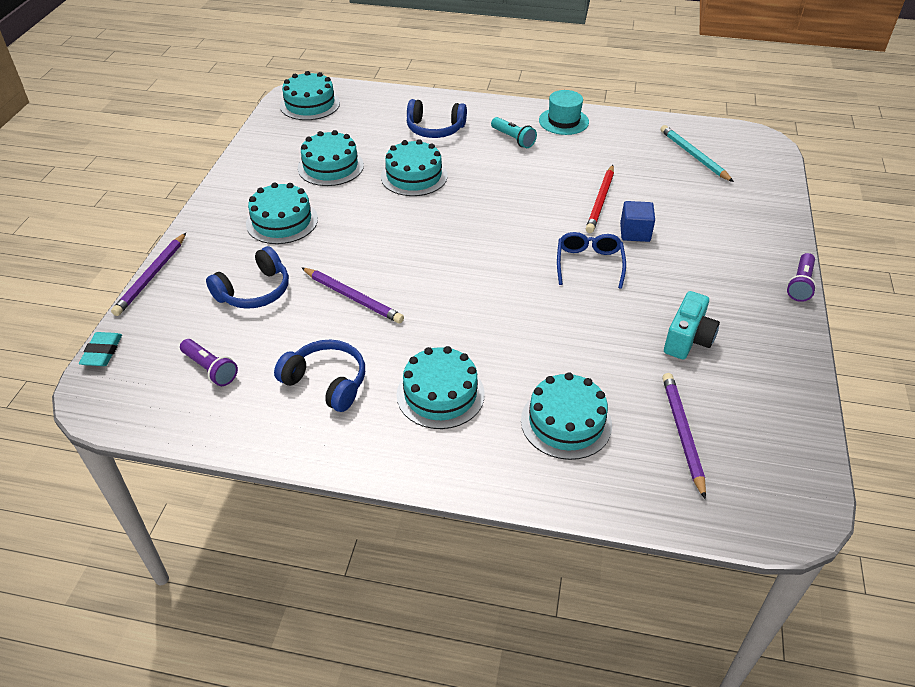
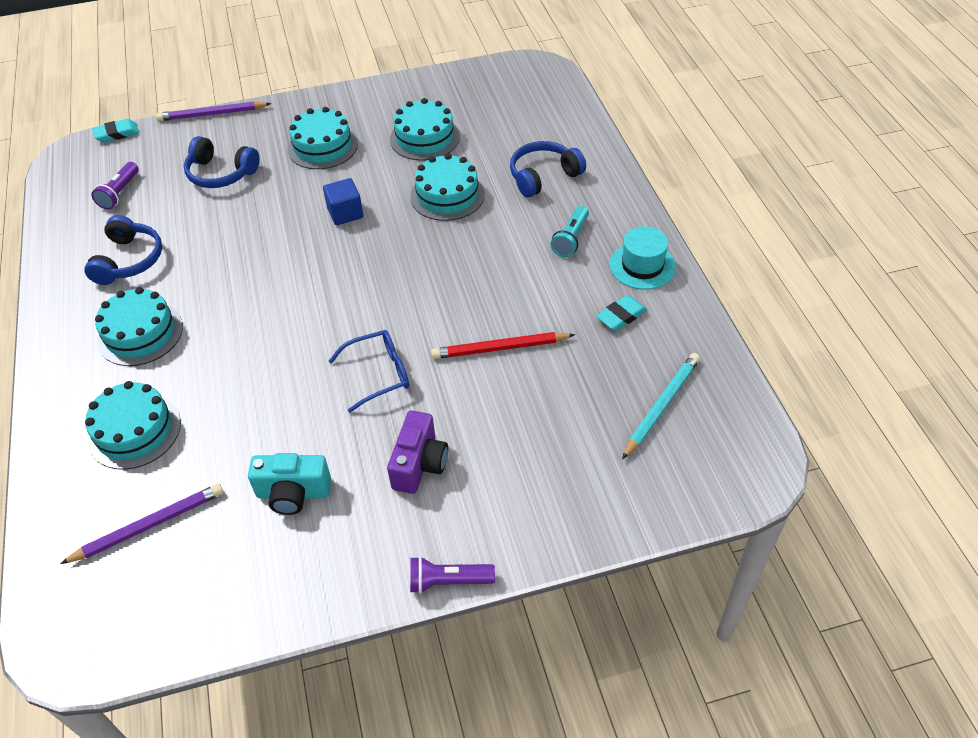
camera: 65 degrees right, 5 degrees up
(310, 104) = (519, 81): turquoise cake -> none
(353, 297) = (241, 231): purple pencil -> none
(435, 129) = (543, 176): blue headphones -> blue headphones turned 75 degrees clockwise
(604, 144) = (621, 316): none -> turquoise eraser
(635, 233) = (458, 395): blue cube -> blue cube (345, 213)
(691, 268) = (419, 464): none -> purple camera

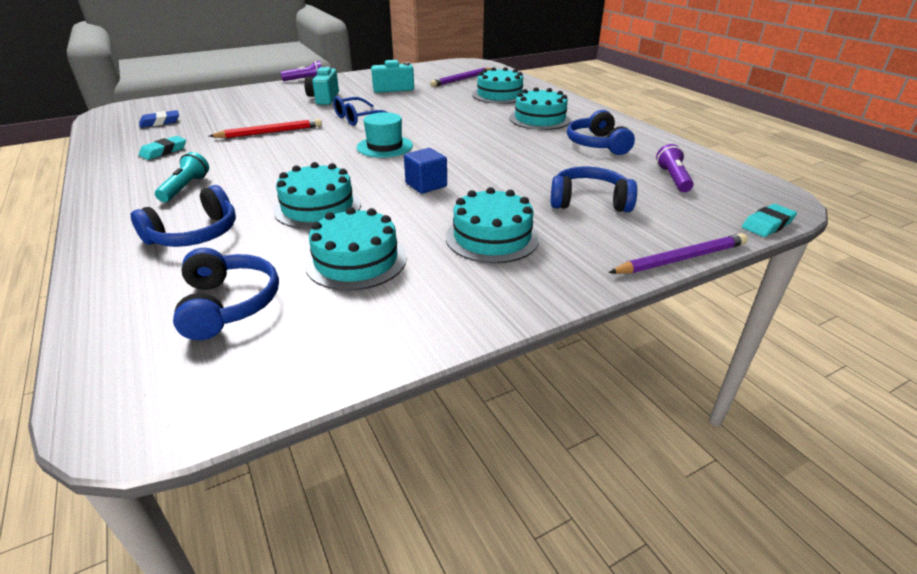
camera: 165 degrees right, 15 degrees down
(419, 464) = (324, 98): purple camera -> turquoise camera
(505, 116) = (228, 304): none -> blue headphones
(642, 266) = (122, 177): turquoise hat -> turquoise hat (385, 146)
(661, 406) = (160, 122): turquoise pencil -> blue eraser

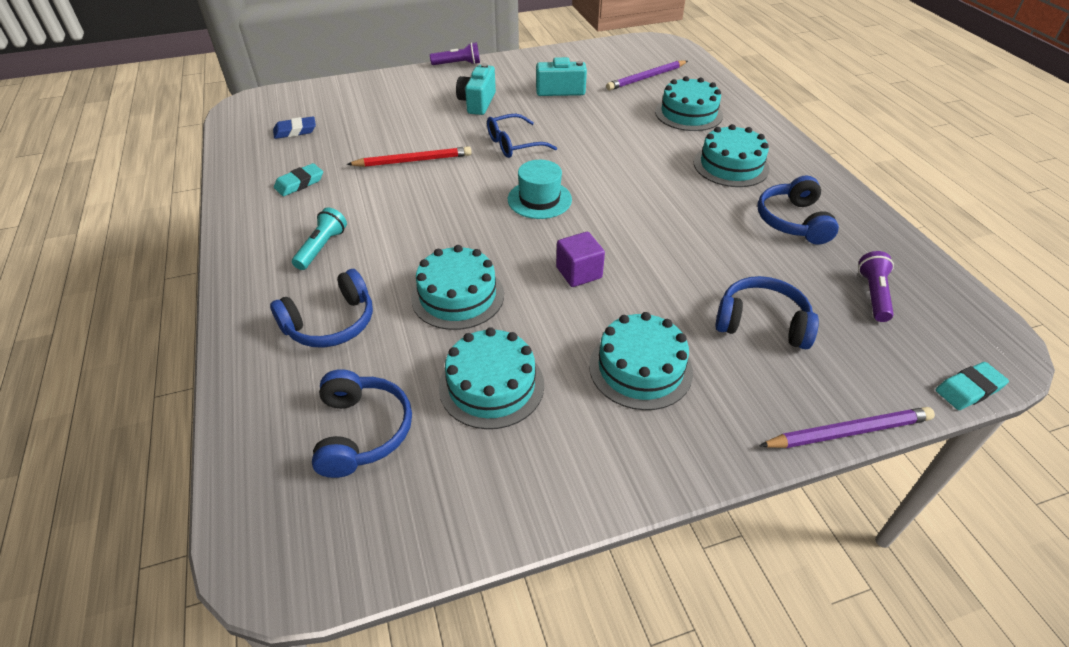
camera: 10 degrees right, 10 degrees up
(426, 185) = (579, 273): blue cube -> purple cube

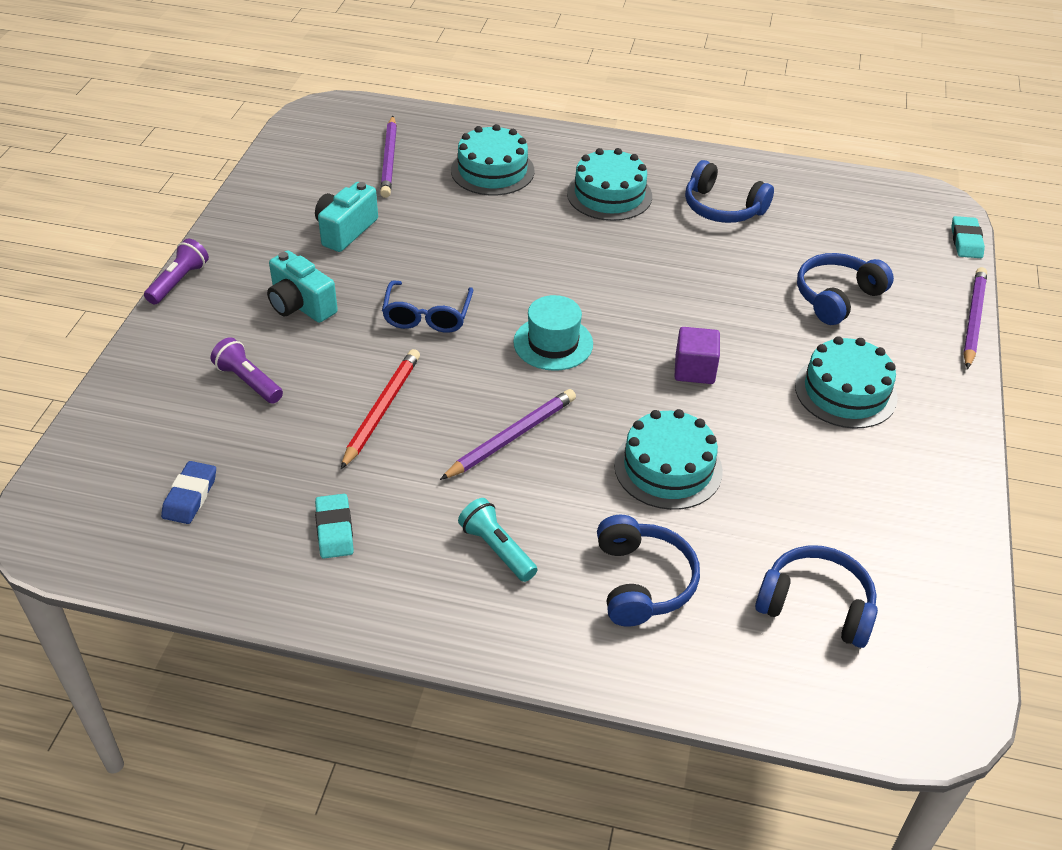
camera: 60 degrees left, 0 degrees up
(430, 216) = (511, 437): none -> purple pencil
(491, 385) = (809, 493): turquoise cake -> none
(873, 294) = (844, 222): purple flashlight -> purple flashlight (248, 381)

